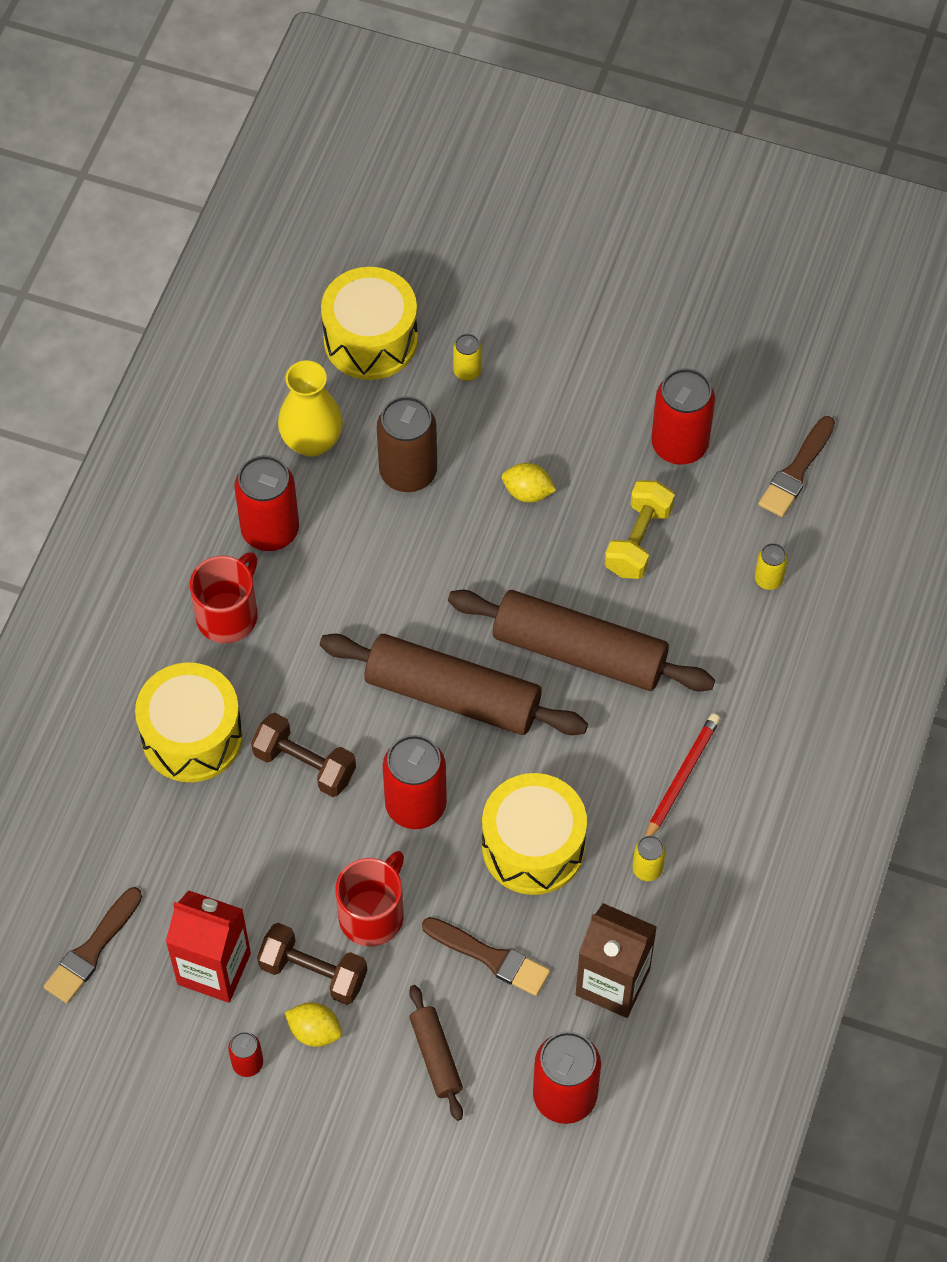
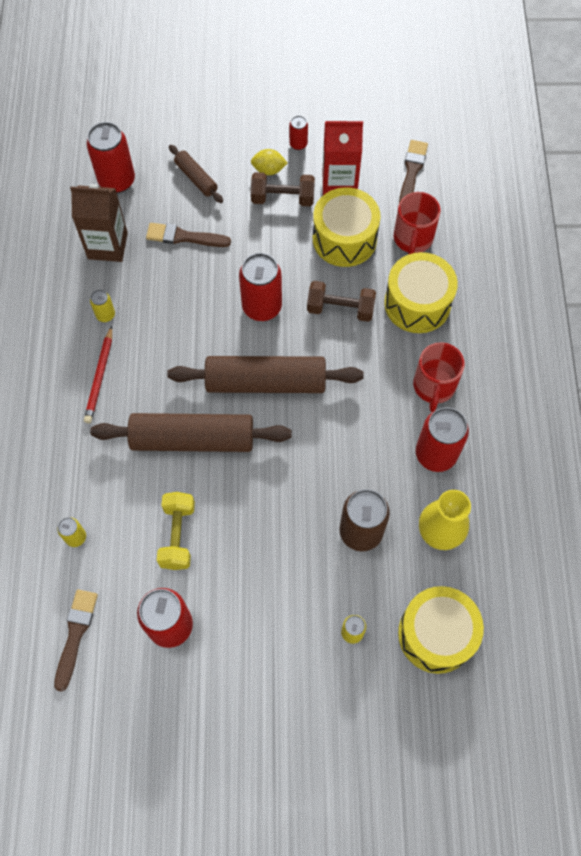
camera: 160 degrees right, 5 degrees up
(372, 914) = (262, 238): red mug -> red mug (413, 239)
(527, 492) = (269, 546): yellow lemon -> none
(533, 846) = (180, 306): yellow drum -> yellow drum (344, 239)

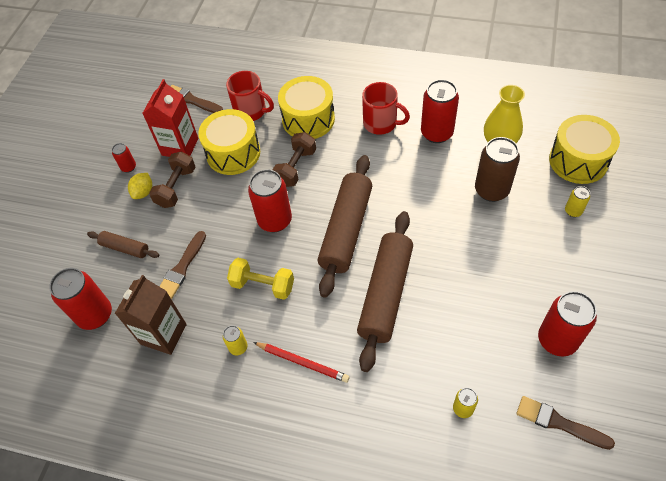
camera: 70 degrees left, 10 degrees down
(178, 535) = (474, 320): yellow dumbbell -> yellow dumbbell (263, 285)
(196, 178) = (125, 248): brown rolling pin -> brown rolling pin turned 45 degrees clockwise

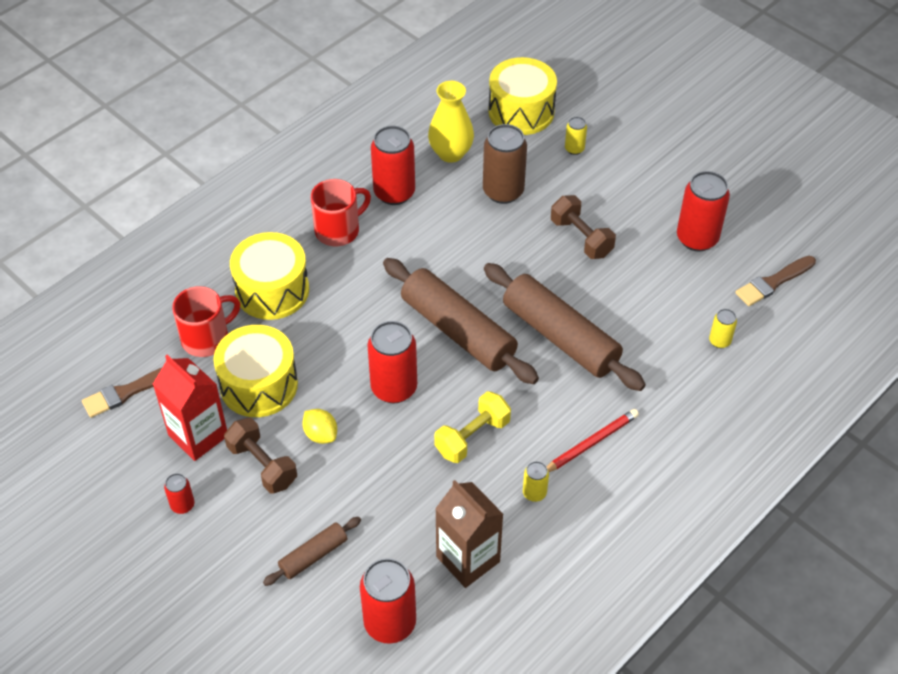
camera: 65 degrees left, 5 degrees down
(143, 192) = (240, 503): yellow lemon -> yellow lemon (321, 434)
(182, 268) = (389, 506): brown brush -> none
(296, 167) = (334, 335): brown dumbbell -> brown dumbbell (581, 238)

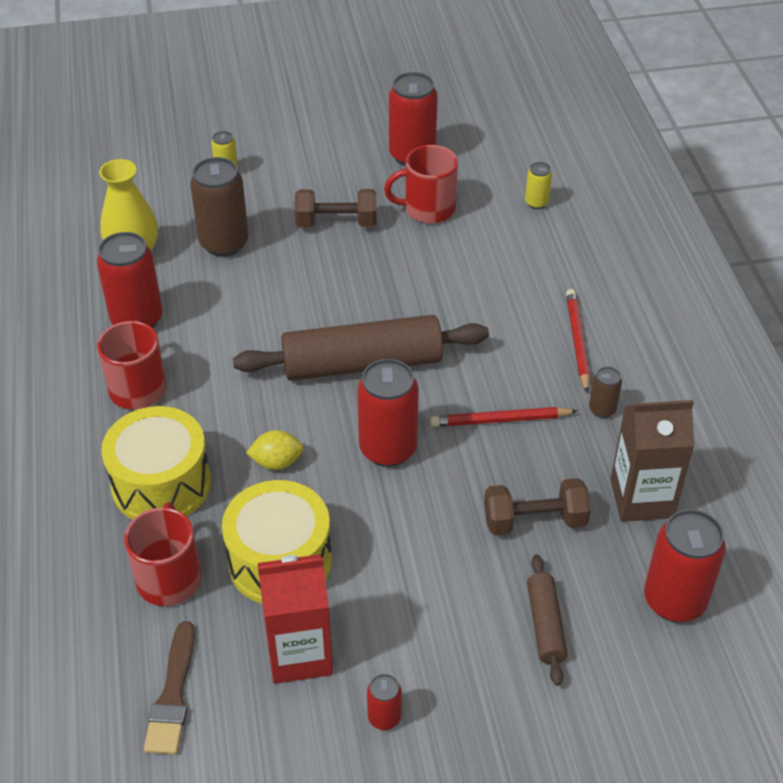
camera: 55 degrees left, 5 degrees down
(262, 465) = (391, 612): brown dumbbell -> brown dumbbell (534, 521)
(321, 434) = (394, 539): yellow lemon -> yellow lemon (277, 462)
(472, 437) = (500, 420): yellow dumbbell -> red pencil
(521, 111) = (139, 180): yellow drum -> none
(534, 493) = (602, 409): yellow can -> brown can
(560, 336) = (437, 297): brown rolling pin -> none
(647, 280) = (427, 209): none -> red mug
(773, 282) = (503, 140): brown brush -> none

